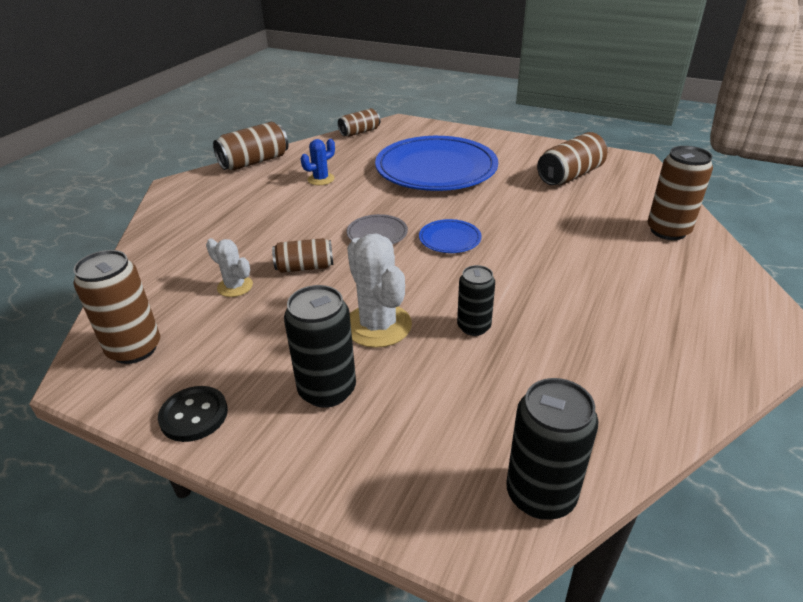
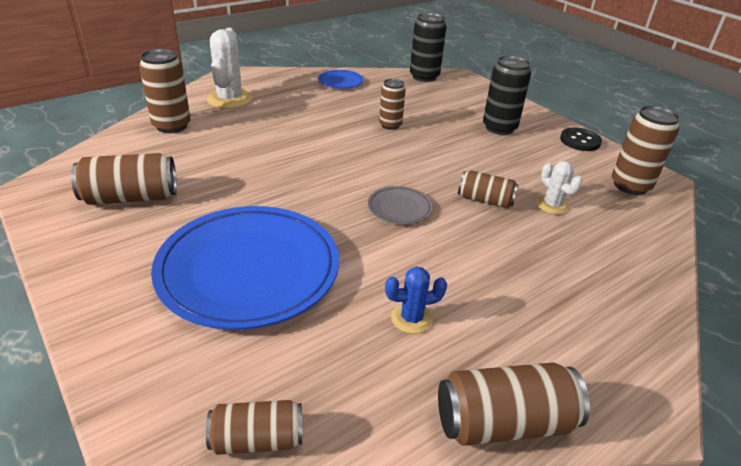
camera: 155 degrees left, 0 degrees up
(378, 325) = (450, 144): white cactus -> white cactus (229, 99)
(449, 239) = (341, 179): blue plate -> blue plate (340, 82)
(474, 327) = (390, 125): black can -> brown can

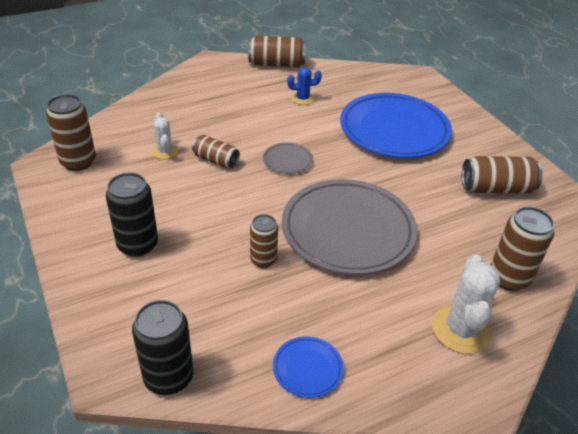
camera: 170 degrees left, 5 degrees up
(257, 439) = (378, 71): brown can -> none
(318, 148) = (348, 230): none -> grey plate
(580, 141) = (64, 217): black button -> none

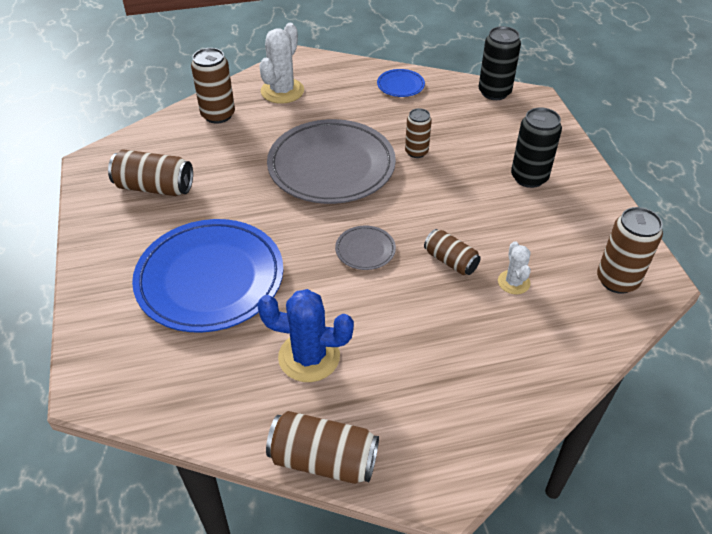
camera: 165 degrees left, 5 degrees up
(302, 99) = (309, 357): blue cactus -> blue cactus, size x1.75

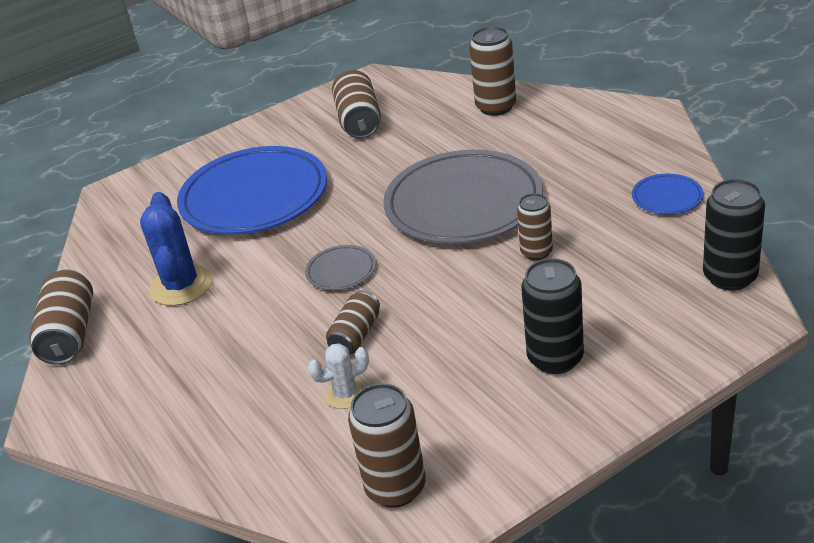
camera: 75 degrees right, 10 degrees down
(282, 91) = (574, 125): white cactus -> none

